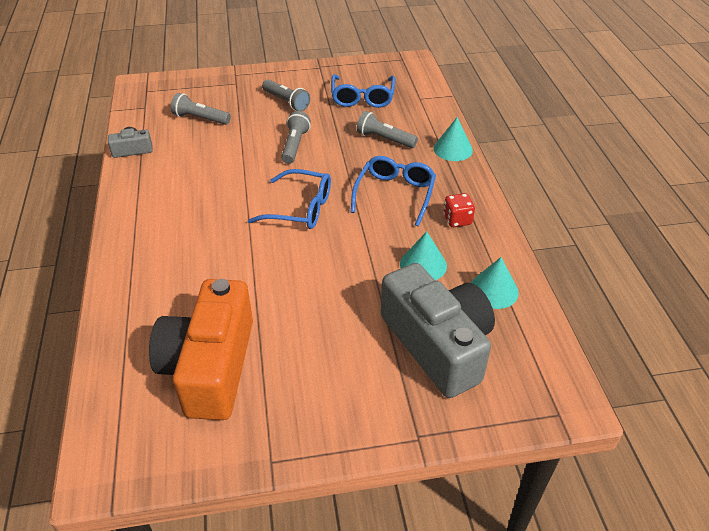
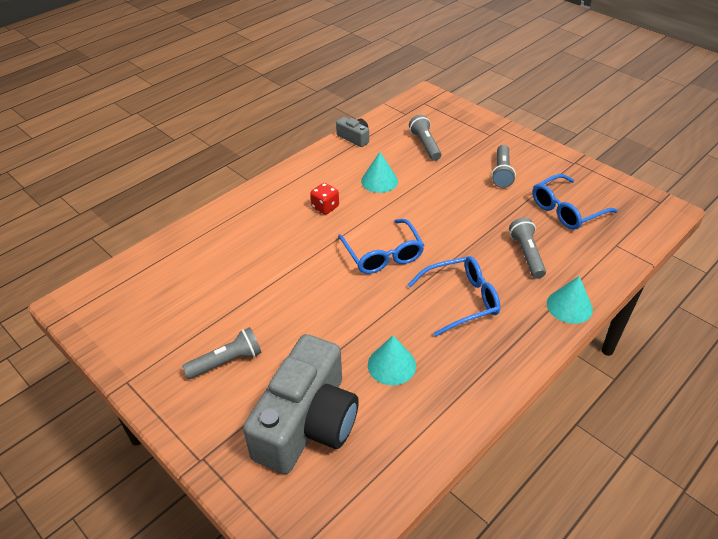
camera: 55 degrees right, 0 degrees up
(210, 366) = (186, 301): orange camera -> none
(295, 145) = (453, 208): grey flashlight -> grey flashlight (227, 361)
(457, 220) = (472, 359): red dice -> red dice (325, 207)
(493, 290) = (406, 432): turquoise cone -> turquoise cone (379, 181)

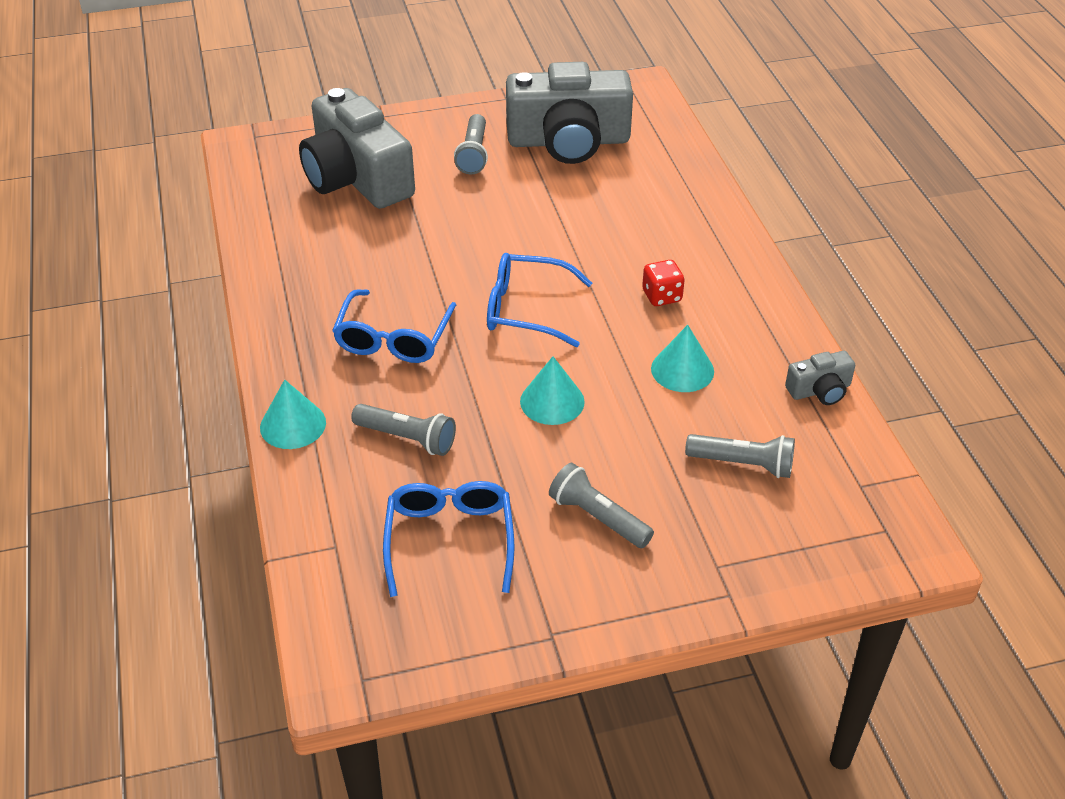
camera: 120 degrees right, 0 degrees up
(176, 313) = (568, 141): none -> grey camera
(391, 365) = (363, 249): turquoise cone -> turquoise cone (552, 401)

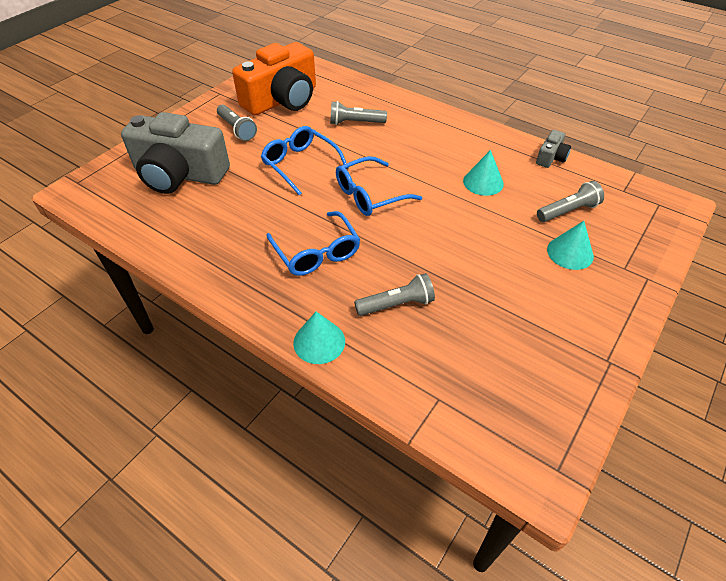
camera: 40 degrees left, 5 degrees up
(450, 538) = (492, 346): blue glasses -> blue glasses (299, 164)
(552, 401) = (445, 235): turquoise cone -> turquoise cone (570, 253)
(568, 141) = (282, 100): grey camera -> orange camera
(598, 517) = (545, 281): grey flashlight -> grey flashlight (355, 123)
(662, 296) = (427, 152): red dice -> none

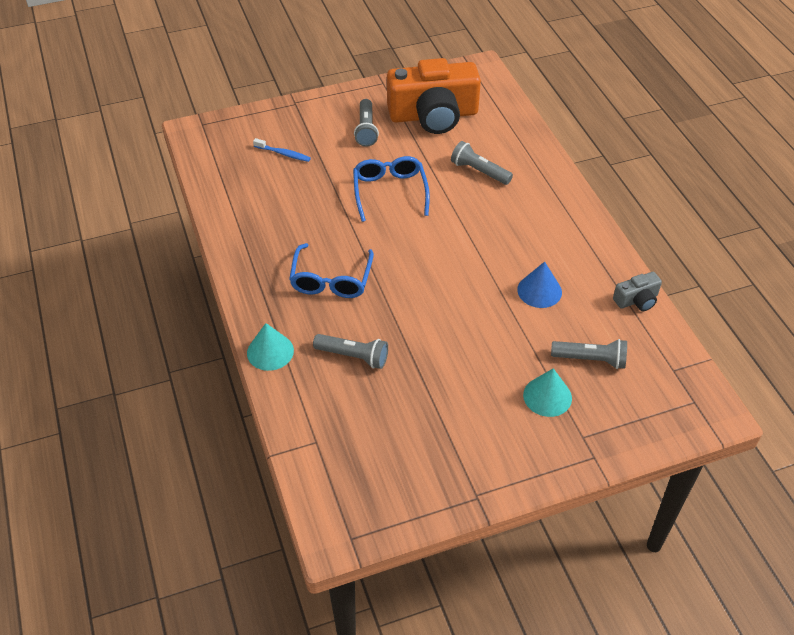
camera: 35 degrees right, 0 degrees up
(179, 174) = (283, 154): grey camera -> blue toothbrush
(369, 195) = (421, 251): blue glasses -> none
(483, 182) = (539, 291): turquoise cone -> blue cone

